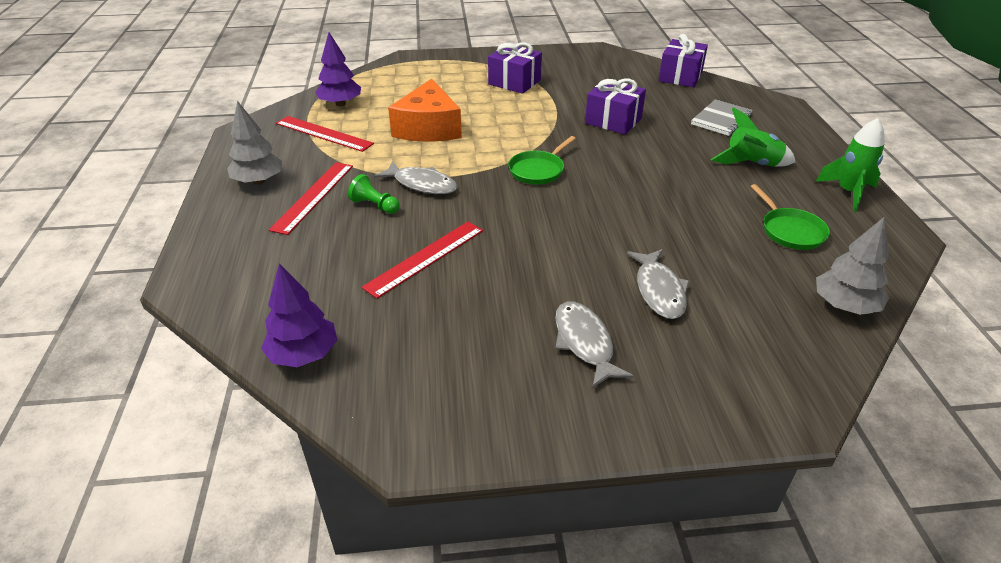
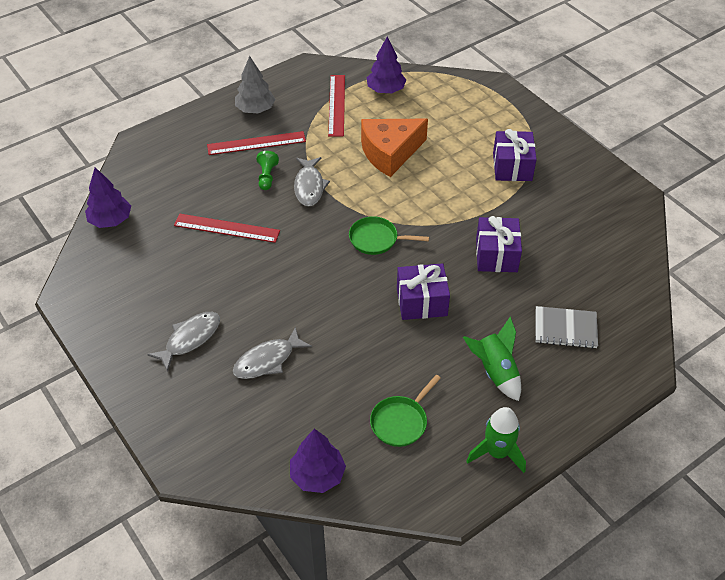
camera: 60 degrees right, 10 degrees up
(680, 76) = (634, 273): purple gift -> purple gift (421, 302)
(844, 306) = (317, 475): grey tree -> purple tree

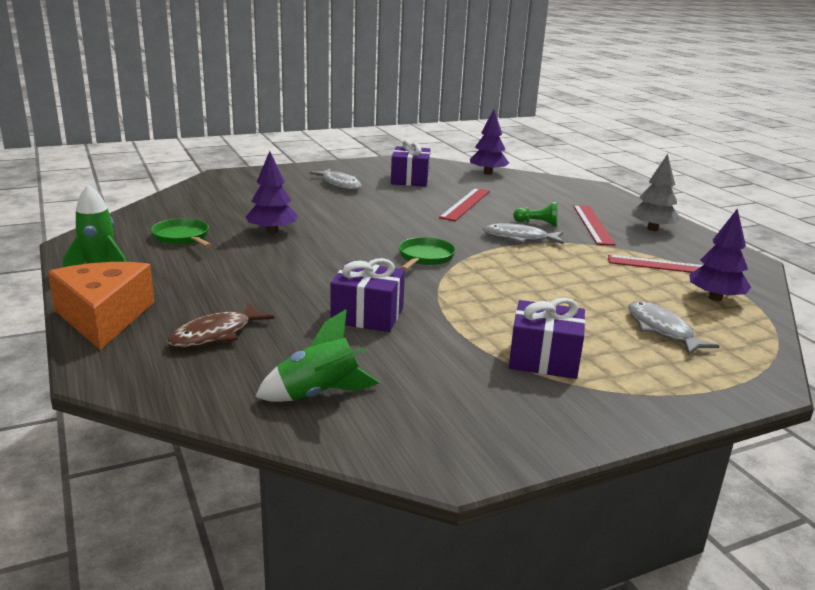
camera: 100 degrees right, 25 degrees down
(267, 360) = (296, 203): grey fish -> grey fish (662, 330)
(317, 475) = (166, 206): purple tree -> purple tree (272, 231)
(389, 153) = (577, 283): orange cheese -> orange cheese (104, 317)
(421, 302) = (319, 265): purple gift -> purple gift (410, 179)
(495, 372) = (194, 284): green rocket -> green rocket (318, 394)
(565, 329) = (215, 334): grey notebook -> brown fish

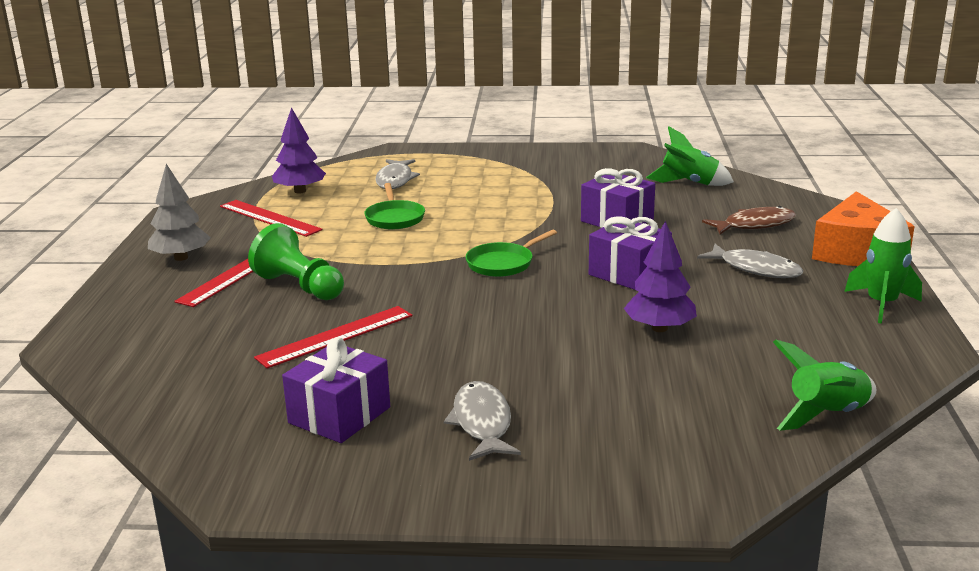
camera: 150 degrees left, 0 degrees up
(159, 205) = (827, 414): none -> green rocket
(182, 237) = (785, 337): green pan -> green pan (394, 218)
(488, 173) = (169, 410): purple tree -> none
(519, 238) = (361, 270): grey fish -> grey fish (755, 269)
(537, 223) = (300, 286): green pawn -> green pawn, size x1.71
(544, 359) = (513, 178): purple gift -> purple gift (629, 273)

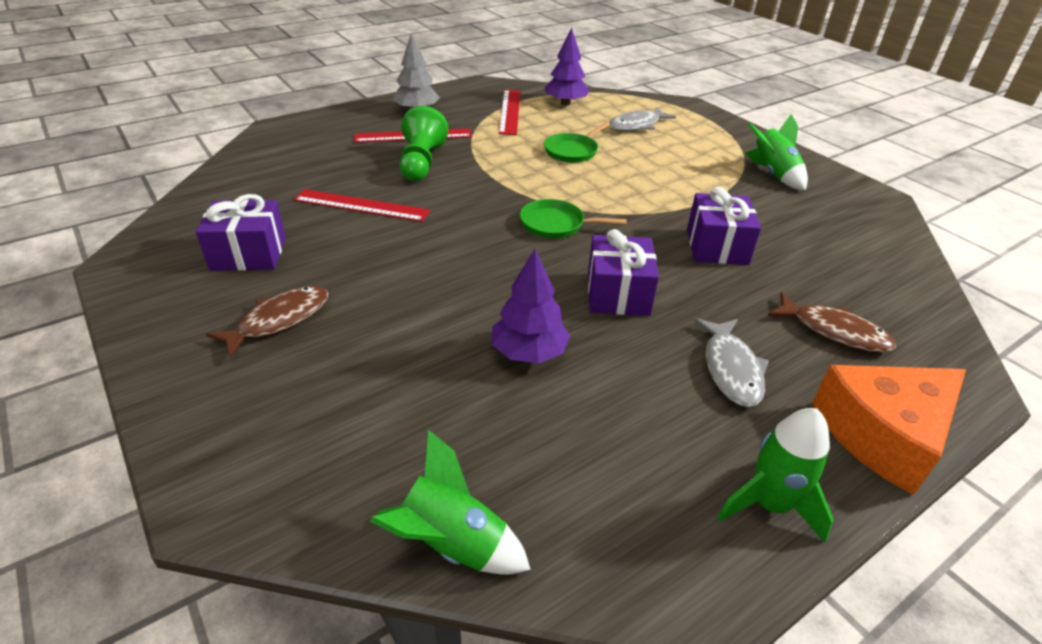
camera: 50 degrees right, 15 degrees up
(482, 423) = (279, 320): grey fish -> brown fish
(689, 183) = (863, 255): green rocket -> green rocket (773, 174)

